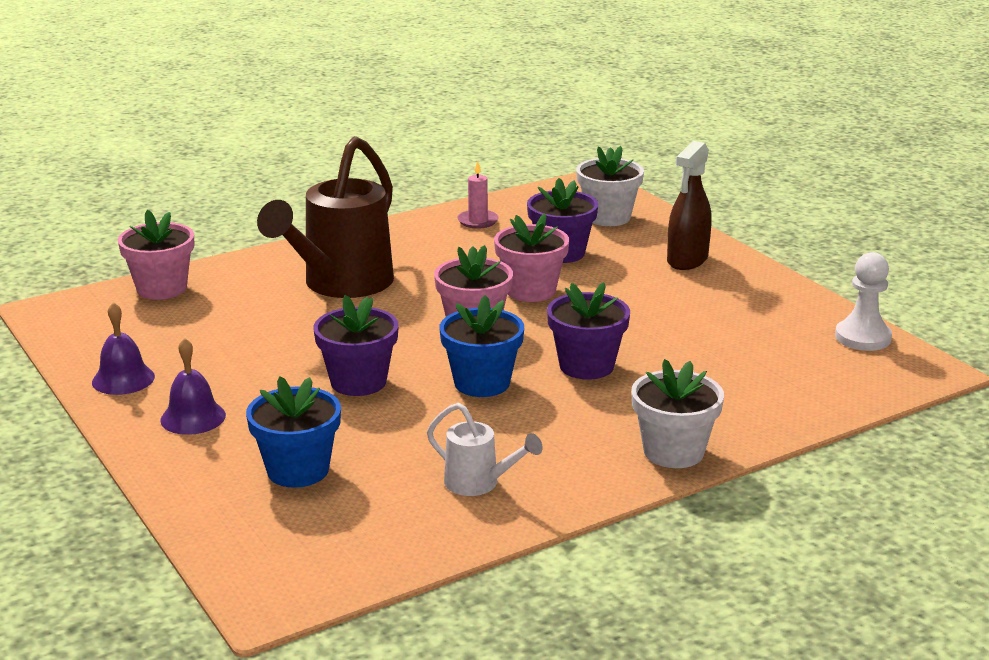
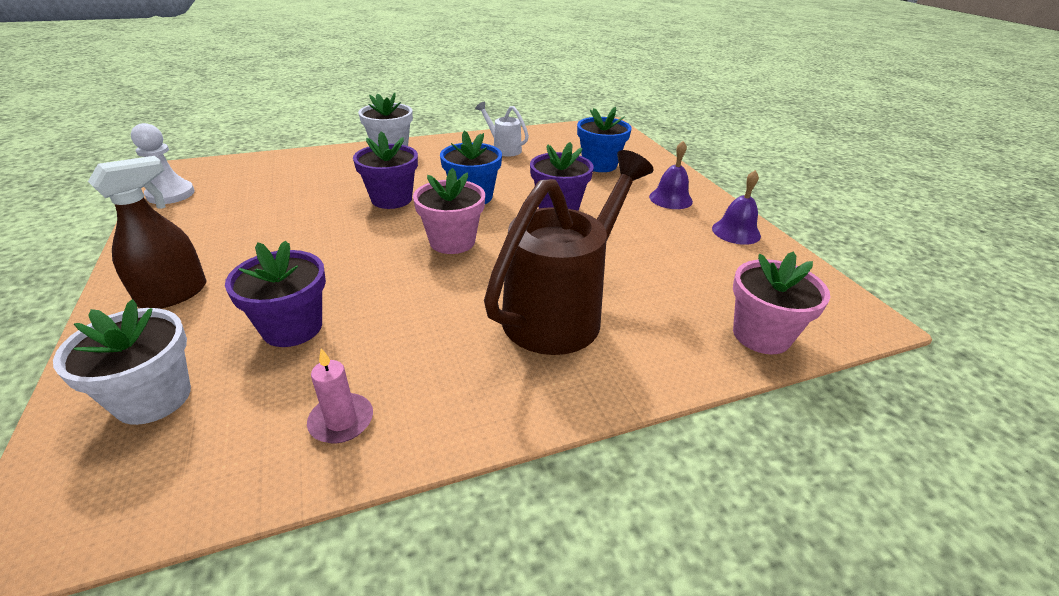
camera: 170 degrees left, 10 degrees up
(531, 291) = (374, 275): pink flower pot -> none

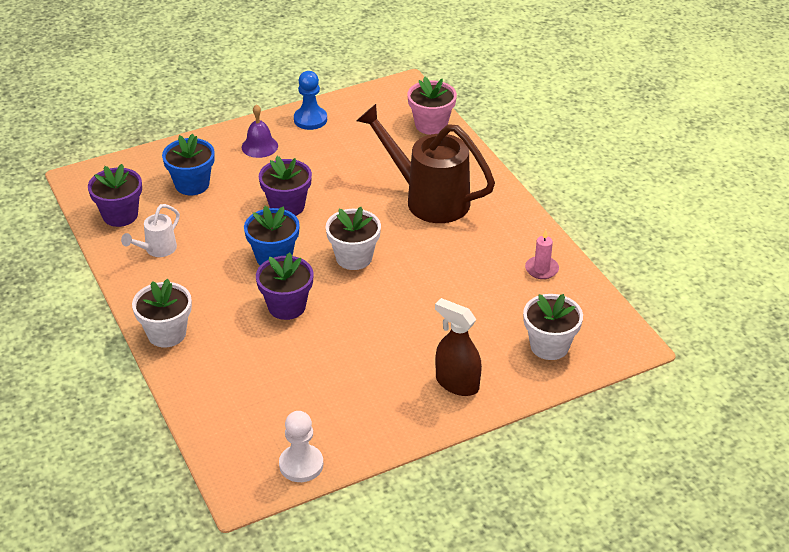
camera: 95 degrees left, 5 degrees up
(292, 328) = (476, 311): purple flower pot -> purple flower pot (120, 215)
(452, 242) = (354, 258): pink flower pot -> white flower pot
(736, 232) = (310, 119): purple bell -> blue pawn

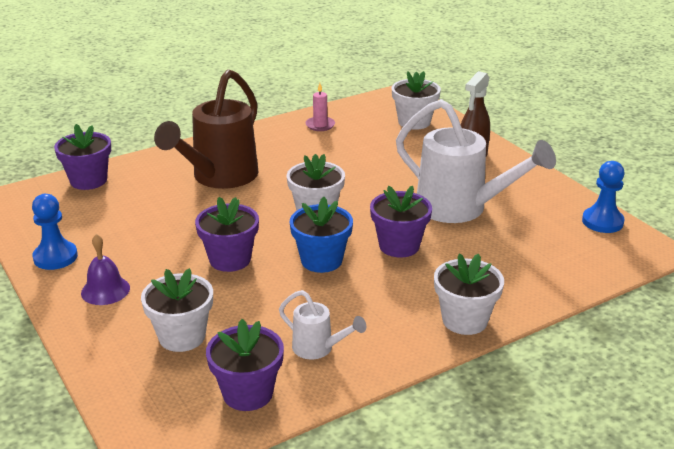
camera: 95 degrees left, 10 degrees down
(192, 184) = (182, 336): blue flower pot -> white flower pot
(301, 465) = (602, 222): white pawn -> blue pawn
(346, 357) = (460, 208): none -> white watering can
(431, 125) = (88, 180): pink flower pot -> purple flower pot

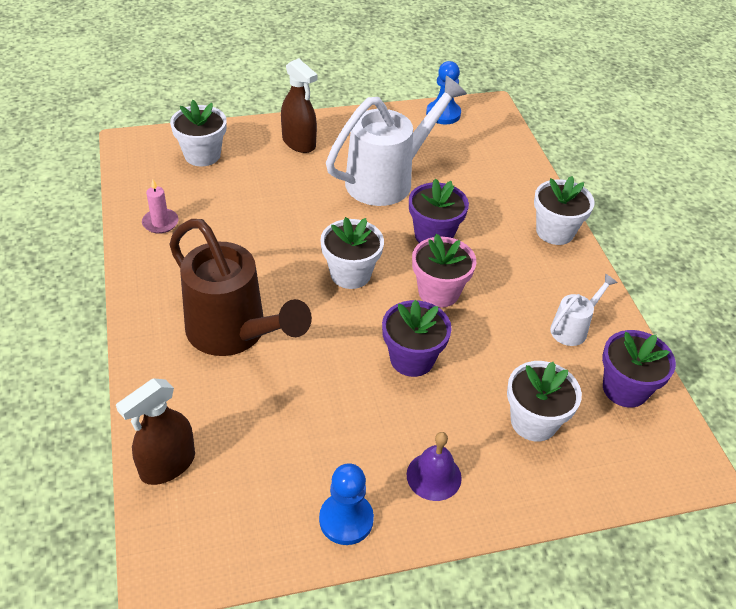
camera: 75 degrees left, 15 degrees up
(88, 180) = (167, 465): purple flower pot -> brown spray bottle
(321, 260) = (438, 292): blue flower pot -> pink flower pot

